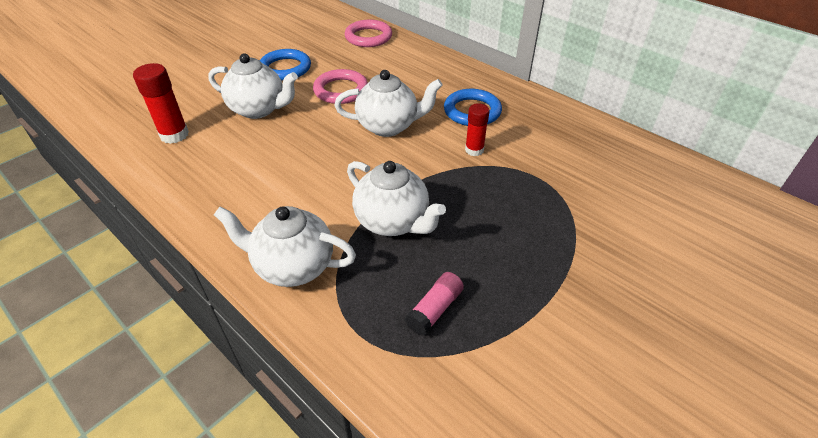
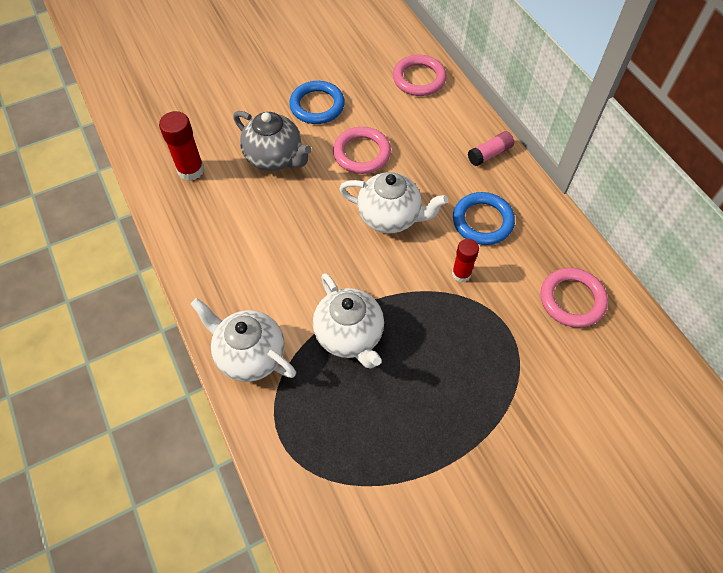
camera: 20 degrees right, 15 degrees up
(258, 109) = (274, 158): white teapot -> grey teapot
(434, 309) = (348, 438): pink glue stick -> pink glue stick (489, 154)
(579, 145) = (572, 299): none -> pink ring

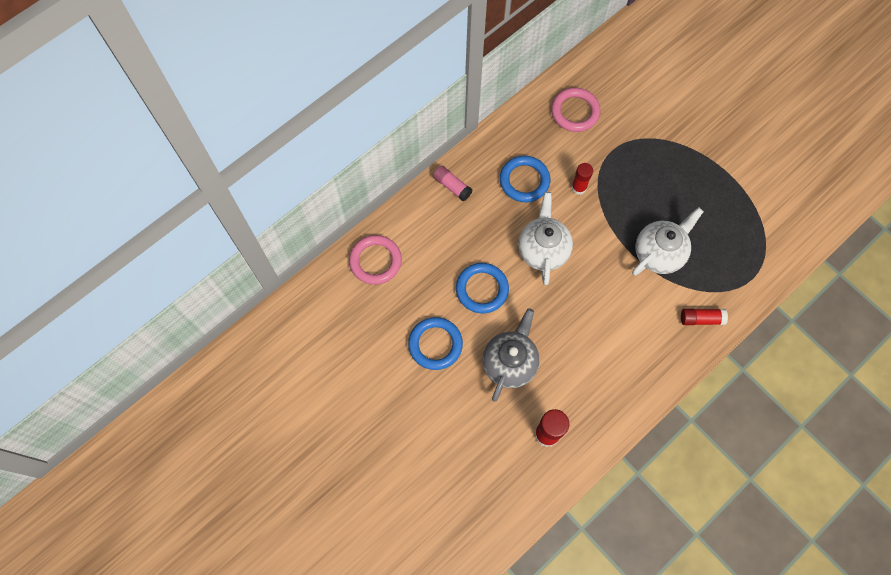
camera: 105 degrees left, 10 degrees up
(250, 355) = (701, 319): white teapot -> red glue stick
(361, 153) = (482, 289): pink ring -> blue ring

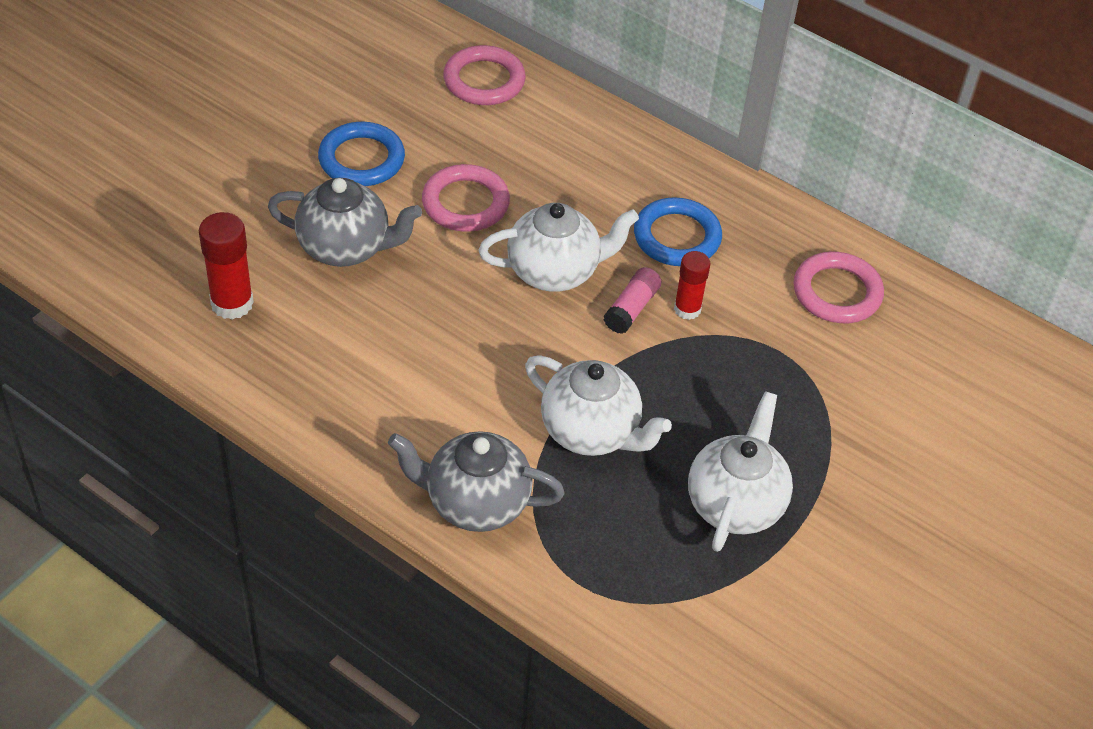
camera: 75 degrees right, 20 degrees down
(452, 186) = (637, 151): pink glue stick -> pink glue stick (631, 309)
(482, 289) = (465, 203): blue ring -> pink ring
(701, 319) = (475, 503): red glue stick -> grey teapot
(709, 195) = (735, 504): none -> white teapot

